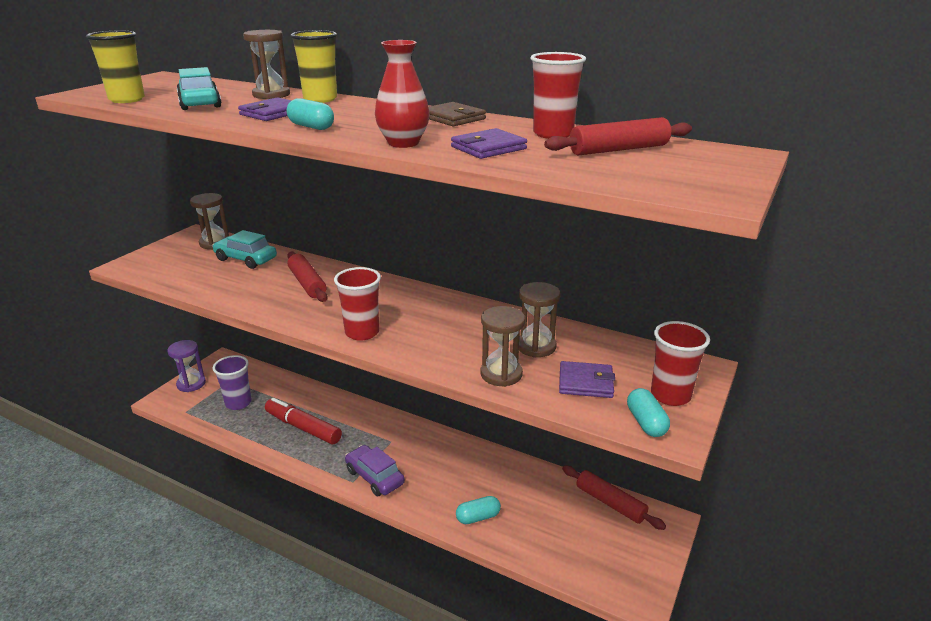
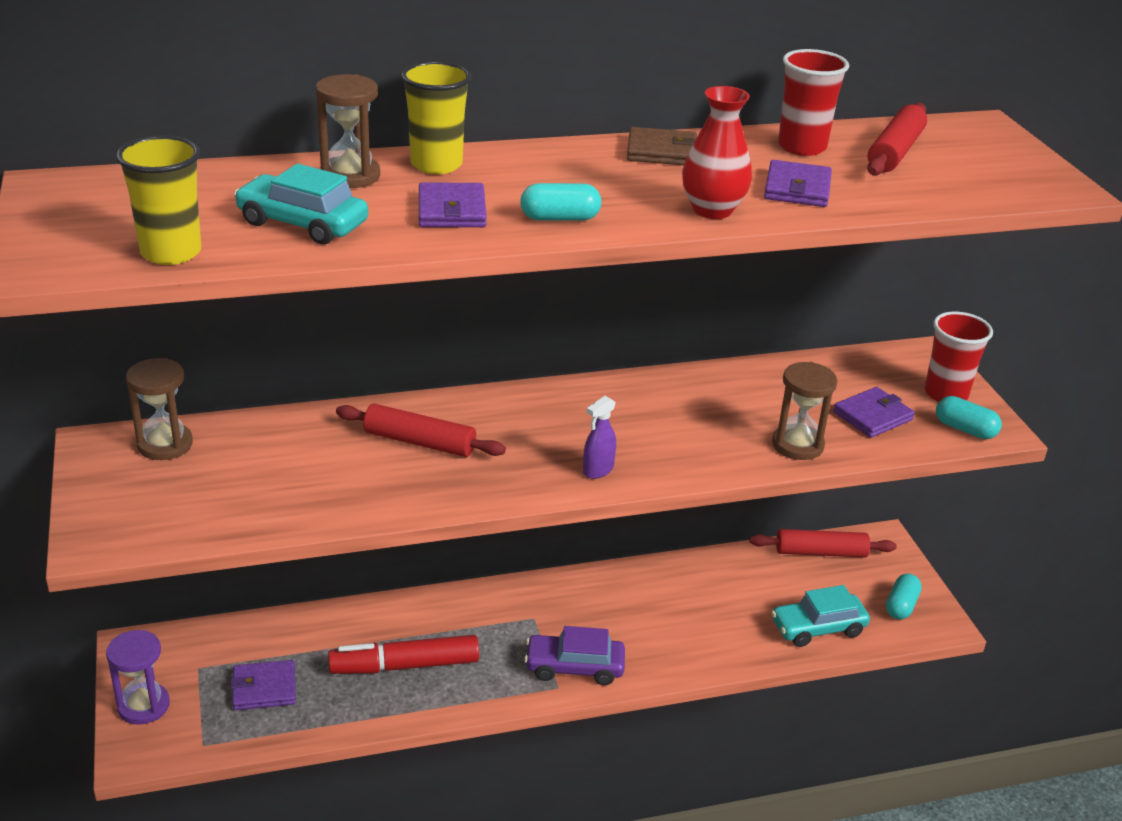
camera: 45 degrees left, 5 degrees up
(238, 403) = (264, 688): purple cup -> purple wallet
(246, 259) = (266, 447): turquoise car -> turquoise car (818, 628)
(362, 332) = (598, 470): red cup -> purple spray bottle
(478, 517) = (730, 640): turquoise capsule -> turquoise capsule (901, 606)
(536, 346) = (780, 400): brown hourglass -> none

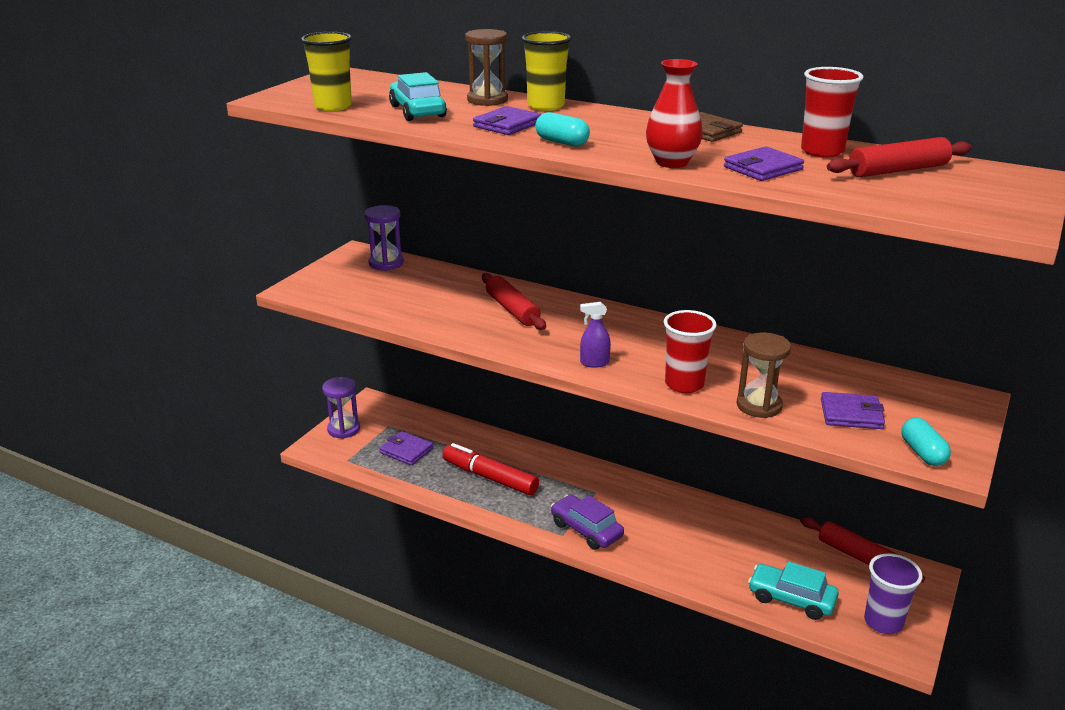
camera: 45 degrees right, 5 degrees down
(165, 444) = (386, 263): brown hourglass -> purple hourglass
(901, 606) = (883, 622): turquoise capsule -> purple cup
(946, 394) = (943, 427): red cup -> red cup (684, 384)

